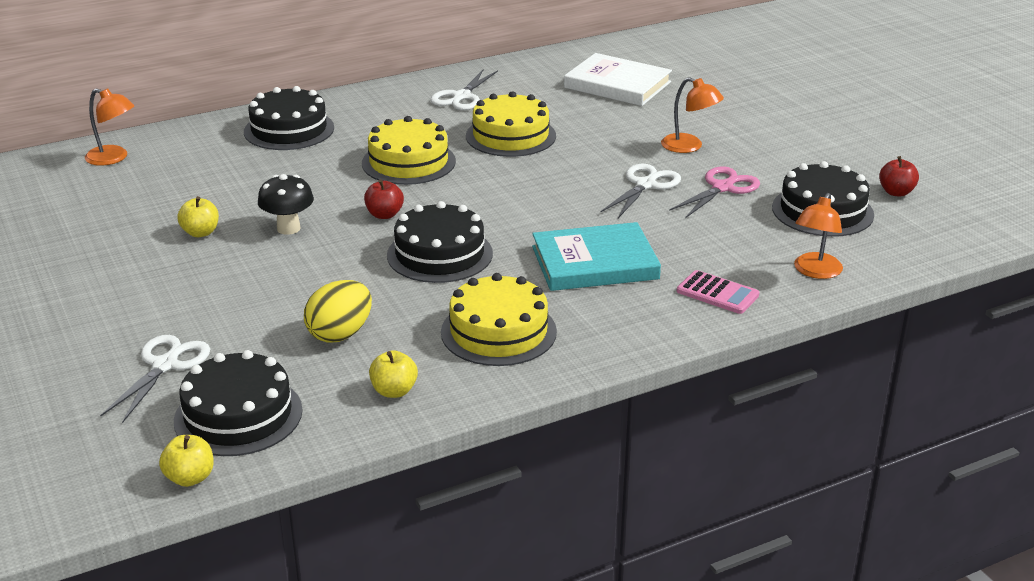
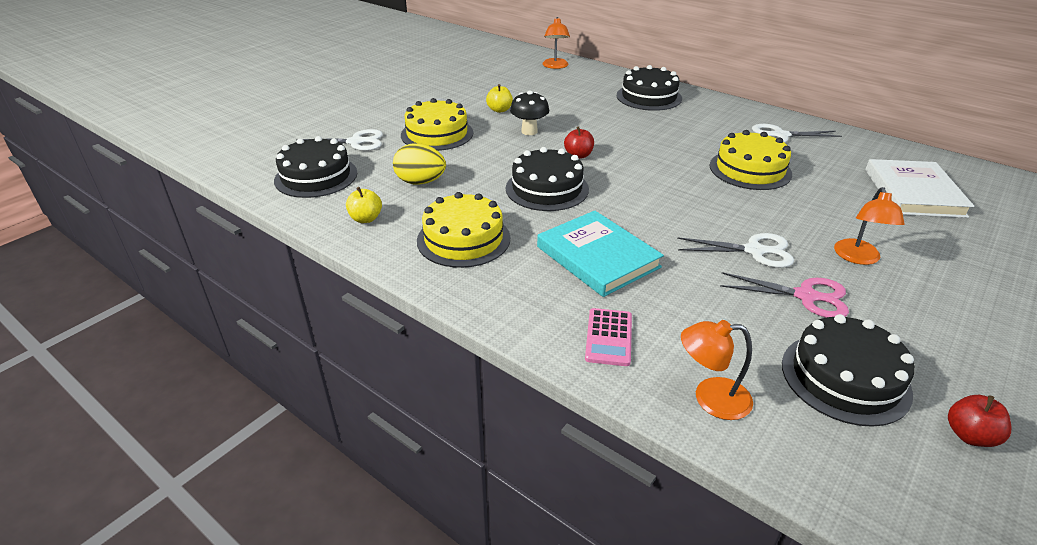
camera: 65 degrees right, 5 degrees up
(190, 478) = (250, 181): yellow apple -> none
(408, 162) = (658, 144): yellow cake -> yellow cake (437, 134)

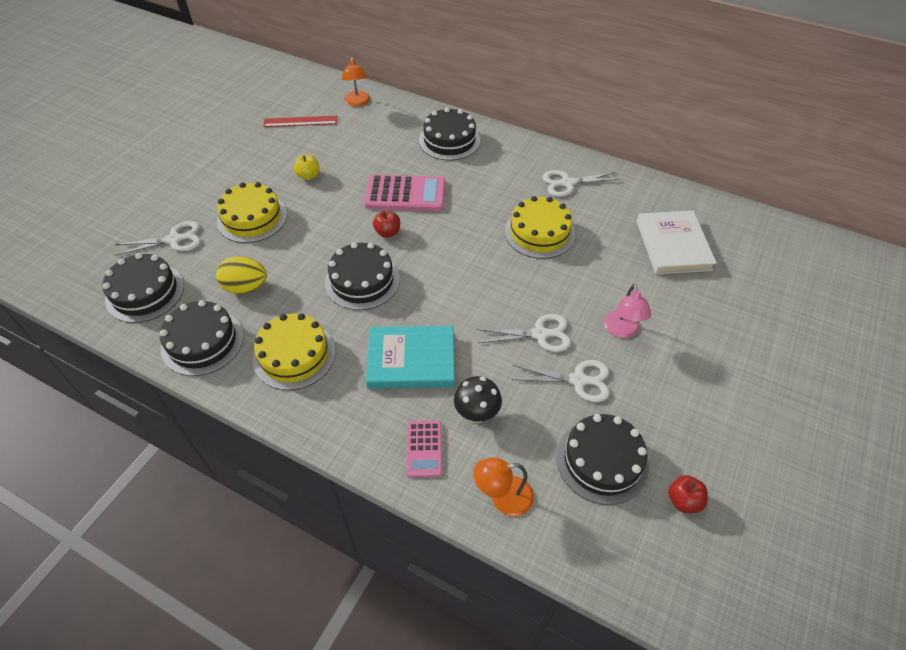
camera: 10 degrees left, 15 degrees up
(366, 219) = (202, 342): yellow apple -> black cake
(497, 74) = (300, 121): none -> red ruler
(529, 131) = (340, 204): black mushroom -> black mushroom (476, 414)
(597, 257) = (411, 360): turquoise book -> turquoise book turned 45 degrees counterclockwise
(599, 129) = (405, 194): none -> pink calculator
(806, 296) = (579, 380): pink scissors -> white scissors
(858, 258) = (622, 331): orange lamp -> pink lamp

